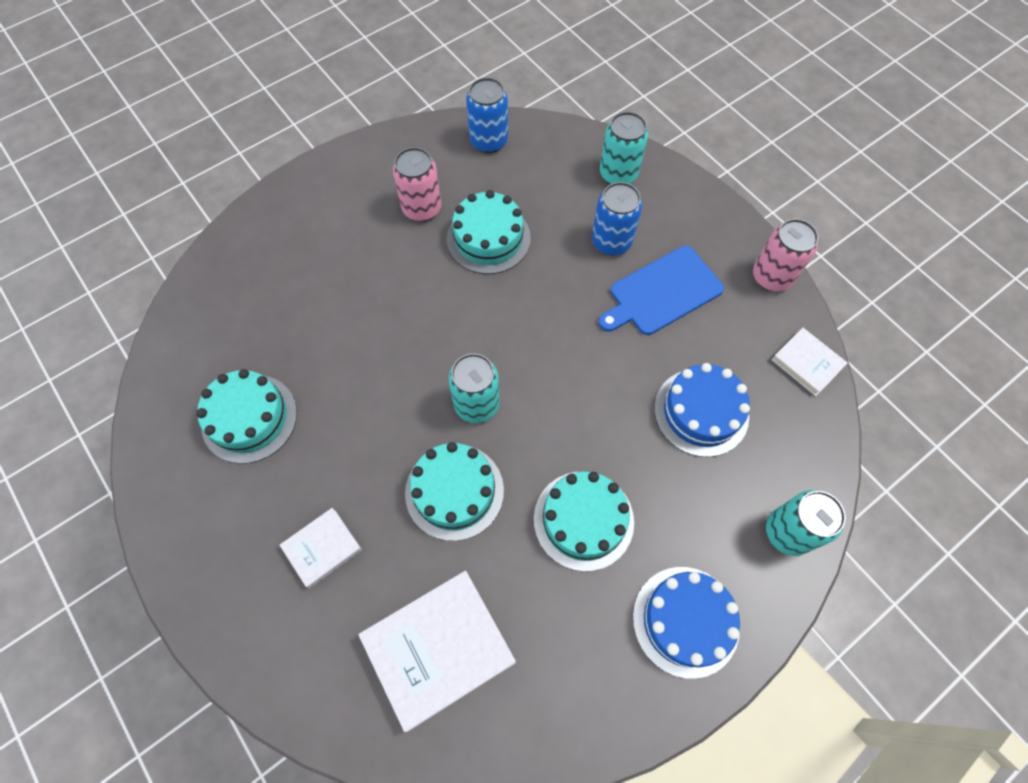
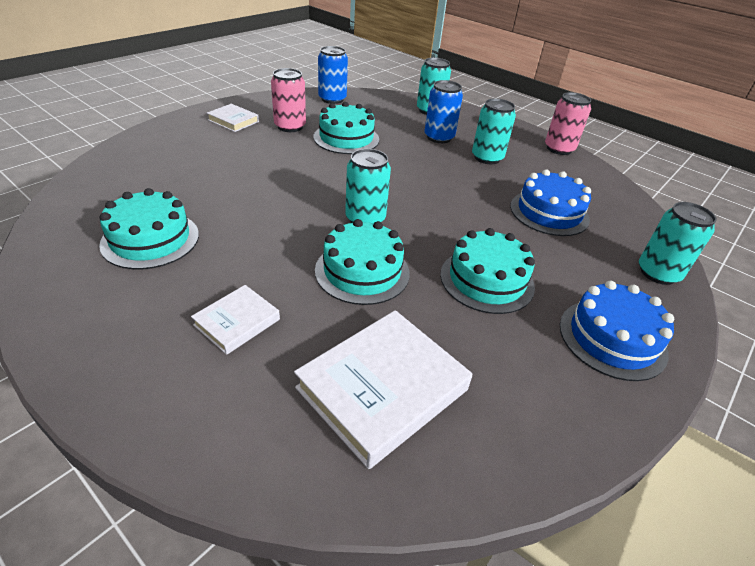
camera: 15 degrees left, 25 degrees down
(662, 292) = (487, 158): blue cutting board -> turquoise can
(806, 363) = (609, 185): white book -> white book (233, 121)

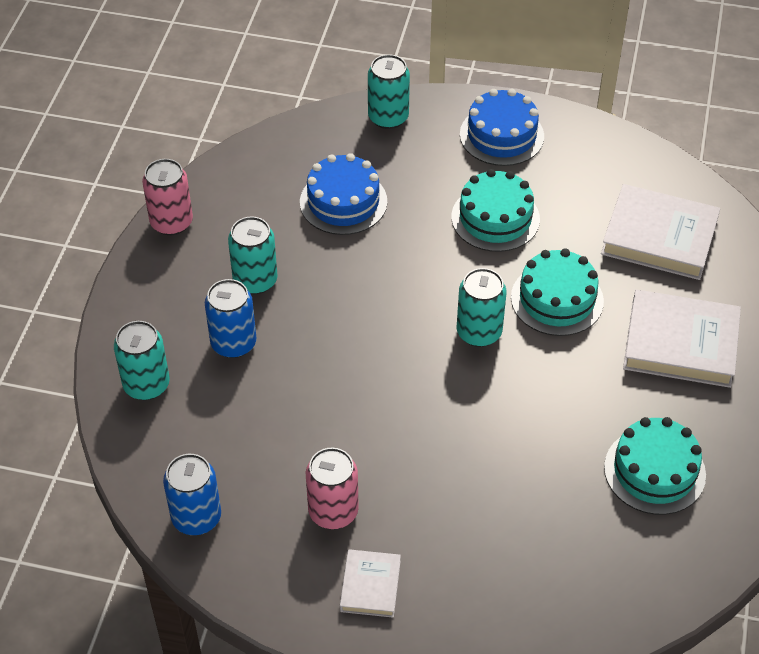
camera: 115 degrees left, 10 degrees up
(237, 322) = (680, 344): white book -> white book, size x1.86
(346, 138) = (316, 434): turquoise cake -> none

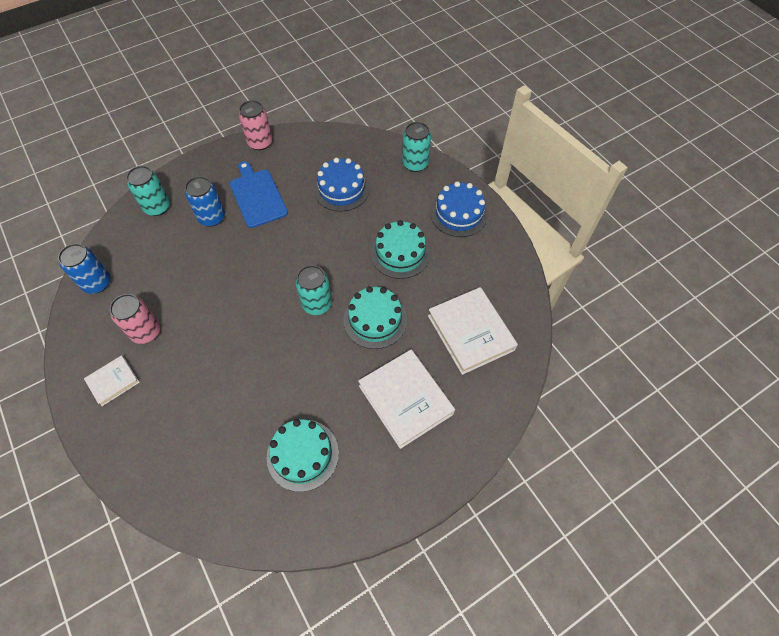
camera: 45 degrees right, 10 degrees up
(255, 280) = (257, 196): turquoise can -> blue cutting board

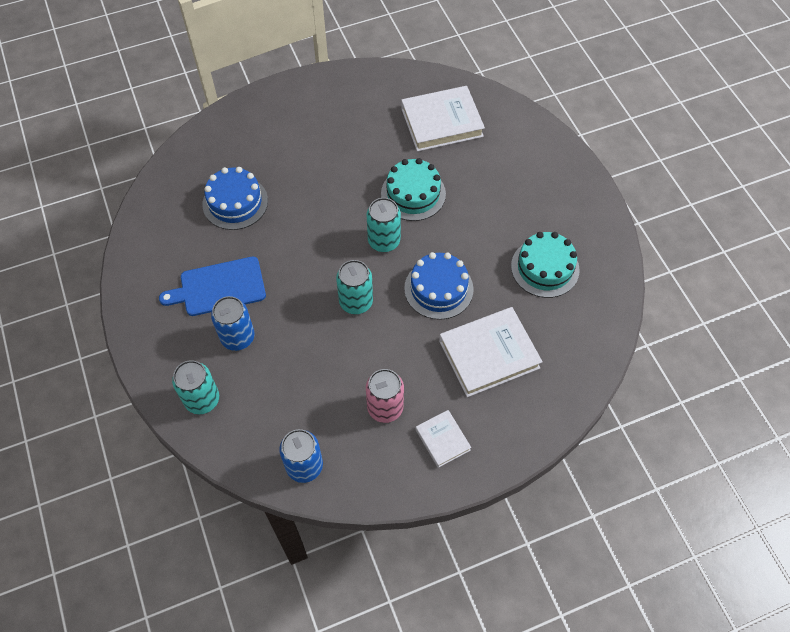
camera: 80 degrees left, 0 degrees up
(260, 142) = (131, 279): pink can -> none
(400, 253) = (338, 162): turquoise cake -> none
(405, 400) = (502, 182): white book -> white book (489, 354)
(415, 164) = (220, 130): turquoise can -> turquoise can (356, 302)
(459, 214) = (301, 105): blue cake -> blue cake (438, 289)

